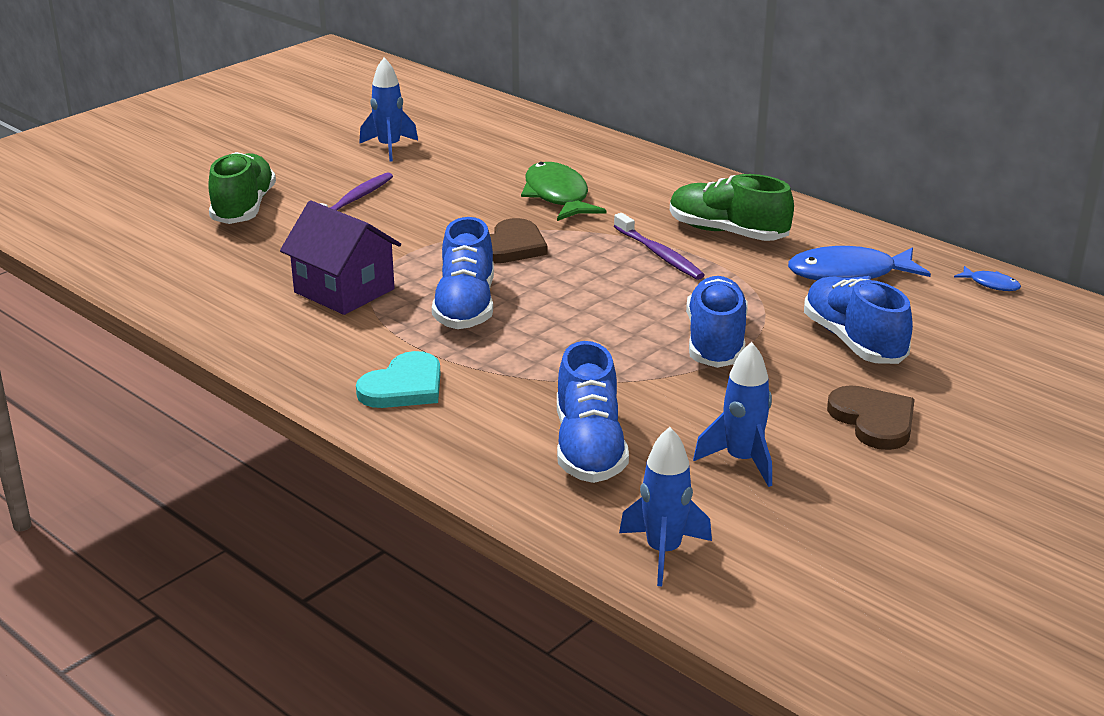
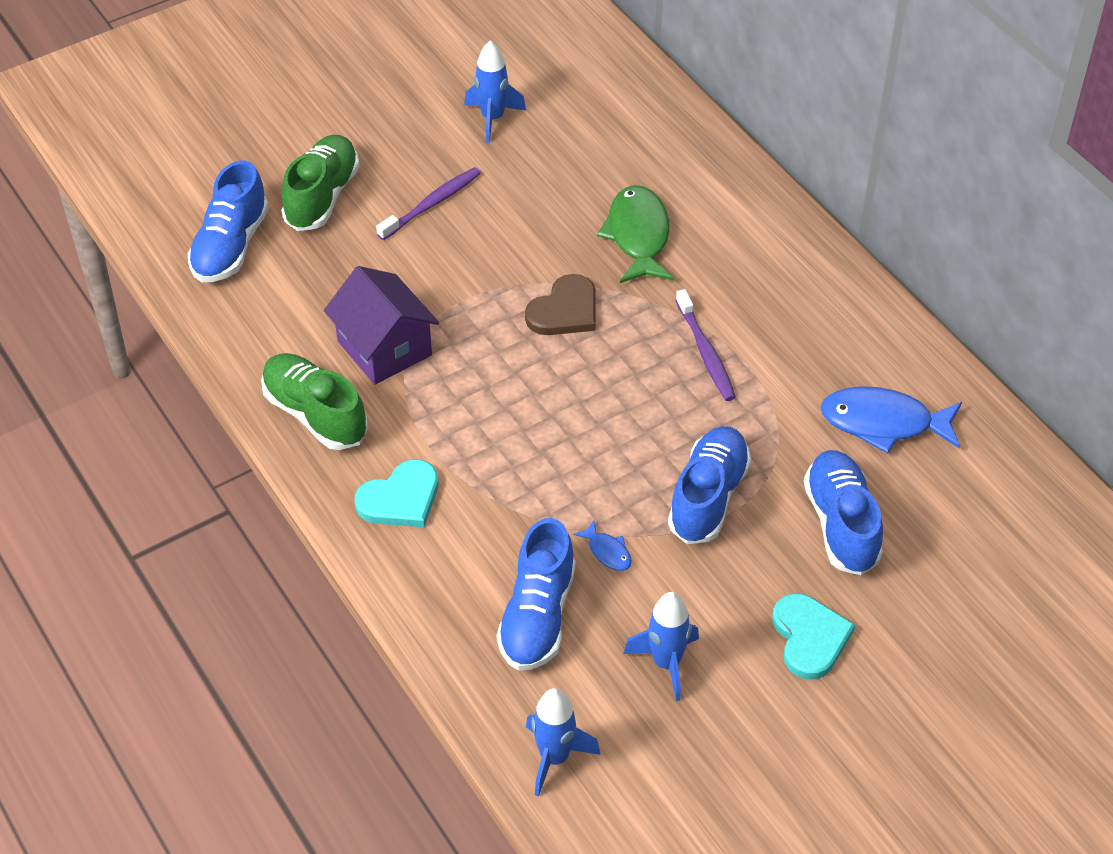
camera: 15 degrees right, 20 degrees up
(465, 306) = (490, 395): blue shoe -> blue shoe (230, 246)
(727, 232) = (788, 331): green shoe -> green shoe (315, 414)
(873, 420) = (809, 638): brown heart -> turquoise heart
(991, 284) = (1021, 467): blue fish -> blue fish (607, 552)

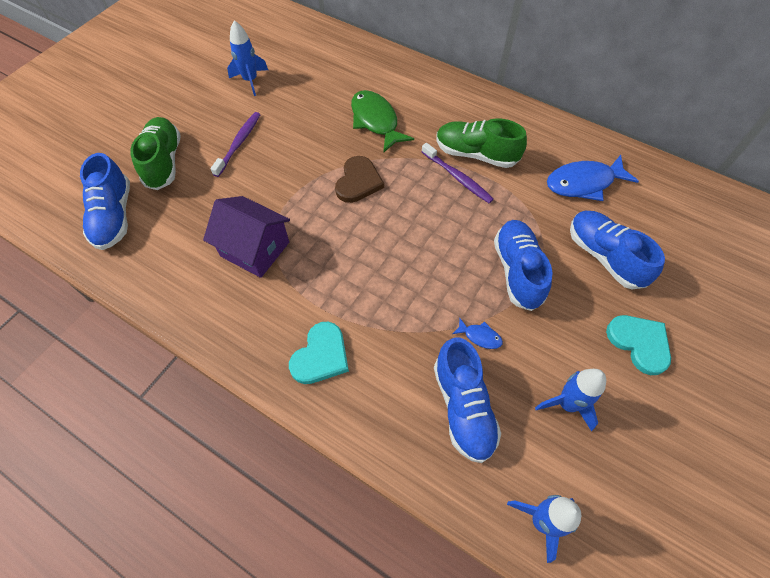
camera: 25 degrees left, 10 degrees up
(315, 414) = (229, 316): green shoe -> green shoe (476, 154)

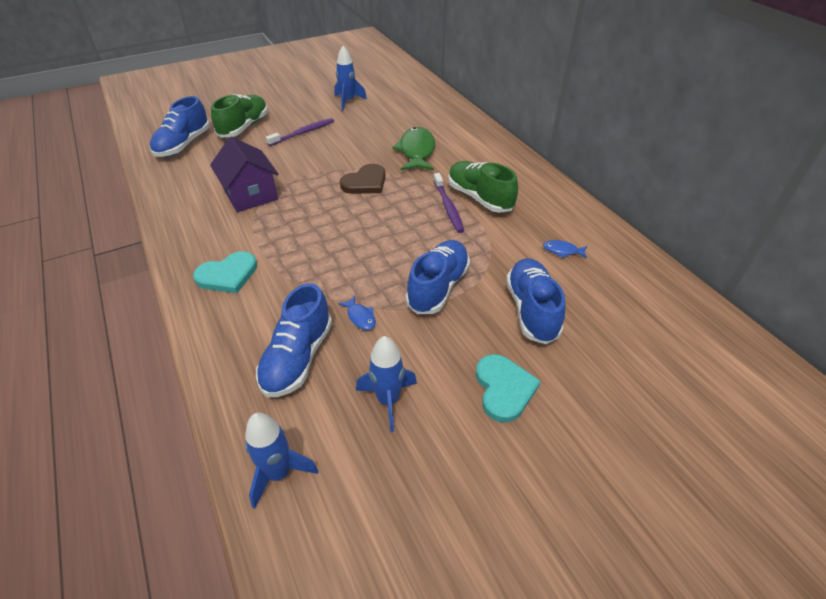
camera: 30 degrees right, 15 degrees down
(584, 183) = (562, 251): blue fish -> blue fish, size x0.46

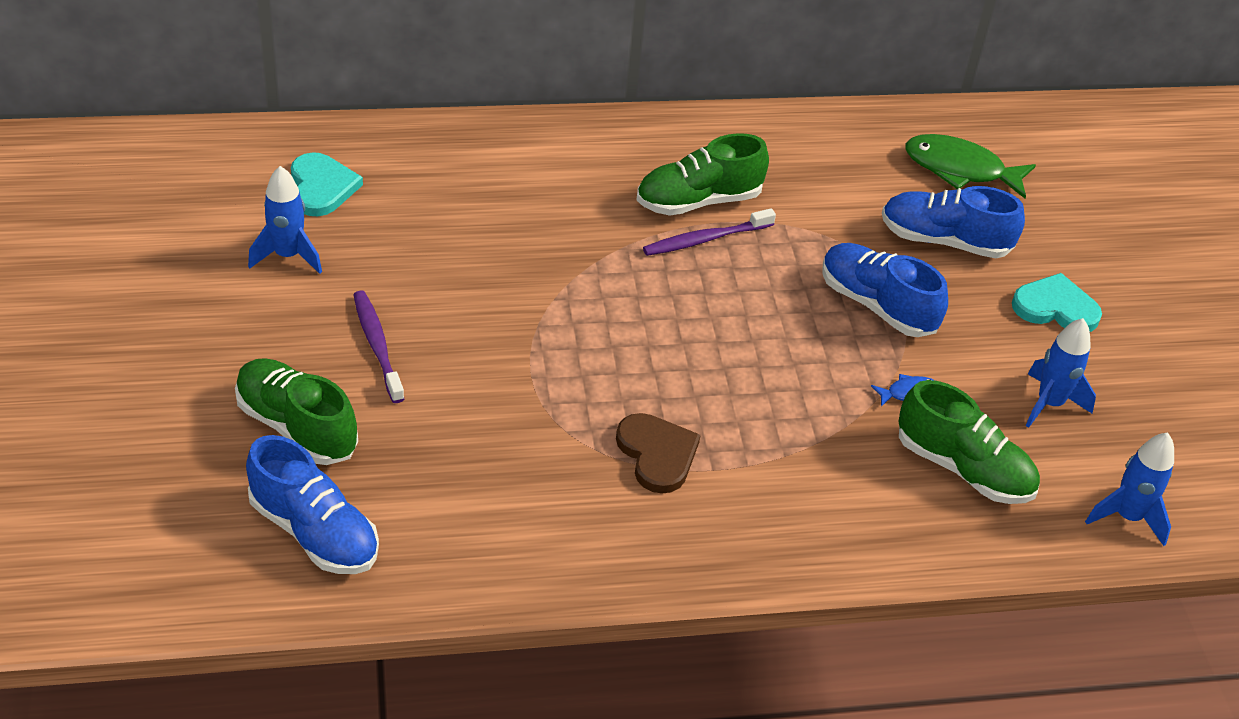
camera: 75 degrees left, 0 degrees up
(228, 275) = (771, 516): turquoise heart -> turquoise heart (321, 187)
(250, 195) = (559, 456): purple house -> none
(298, 358) = (963, 468): blue shoe -> green shoe
(365, 182) = (595, 307): brown heart -> brown heart (657, 454)
(416, 151) = (531, 223): green fish -> green fish (960, 169)
(448, 207) = (706, 239): purple toothbrush -> purple toothbrush turned 150 degrees clockwise
(562, 251) = (848, 173): blue fish -> none

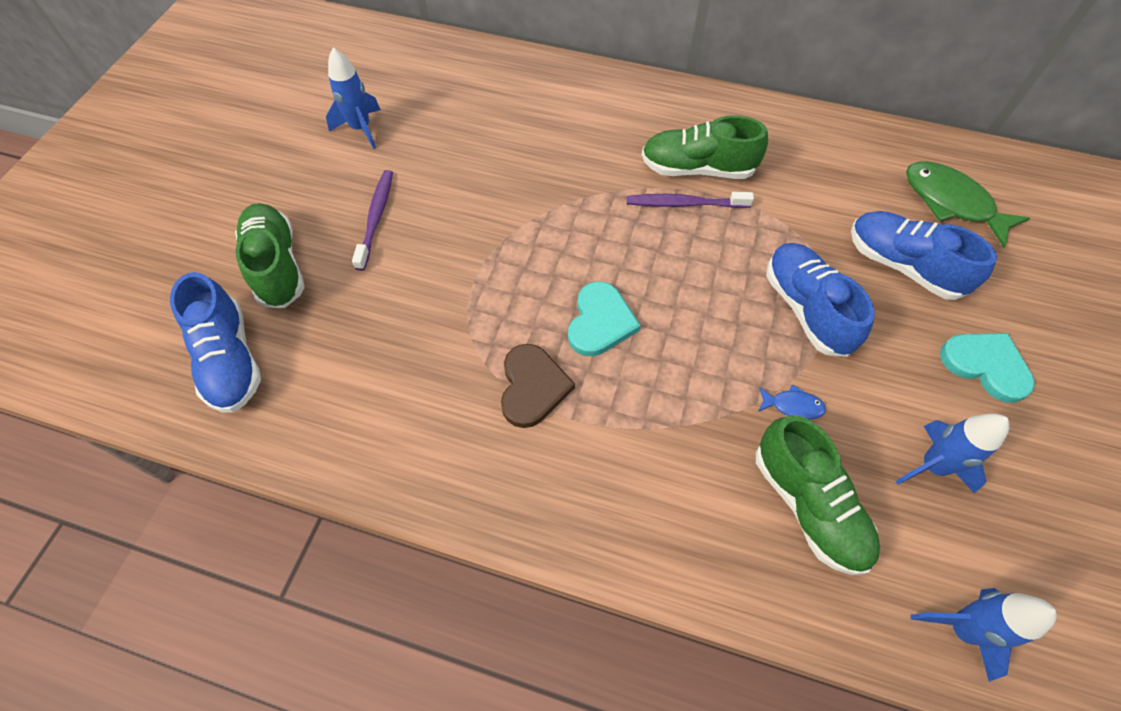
camera: 30 degrees right, 15 degrees up
(321, 187) = (418, 83): turquoise heart -> turquoise heart (600, 322)

